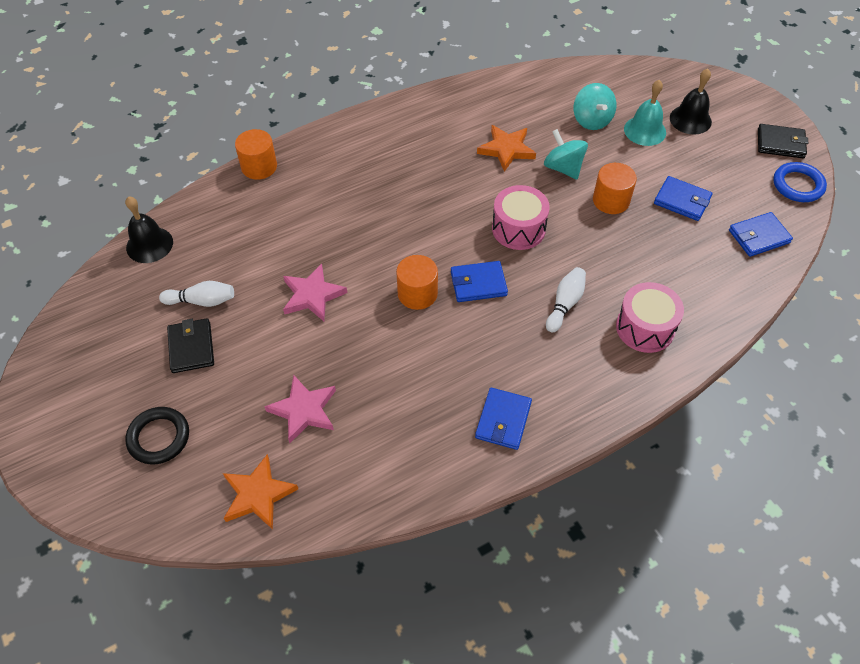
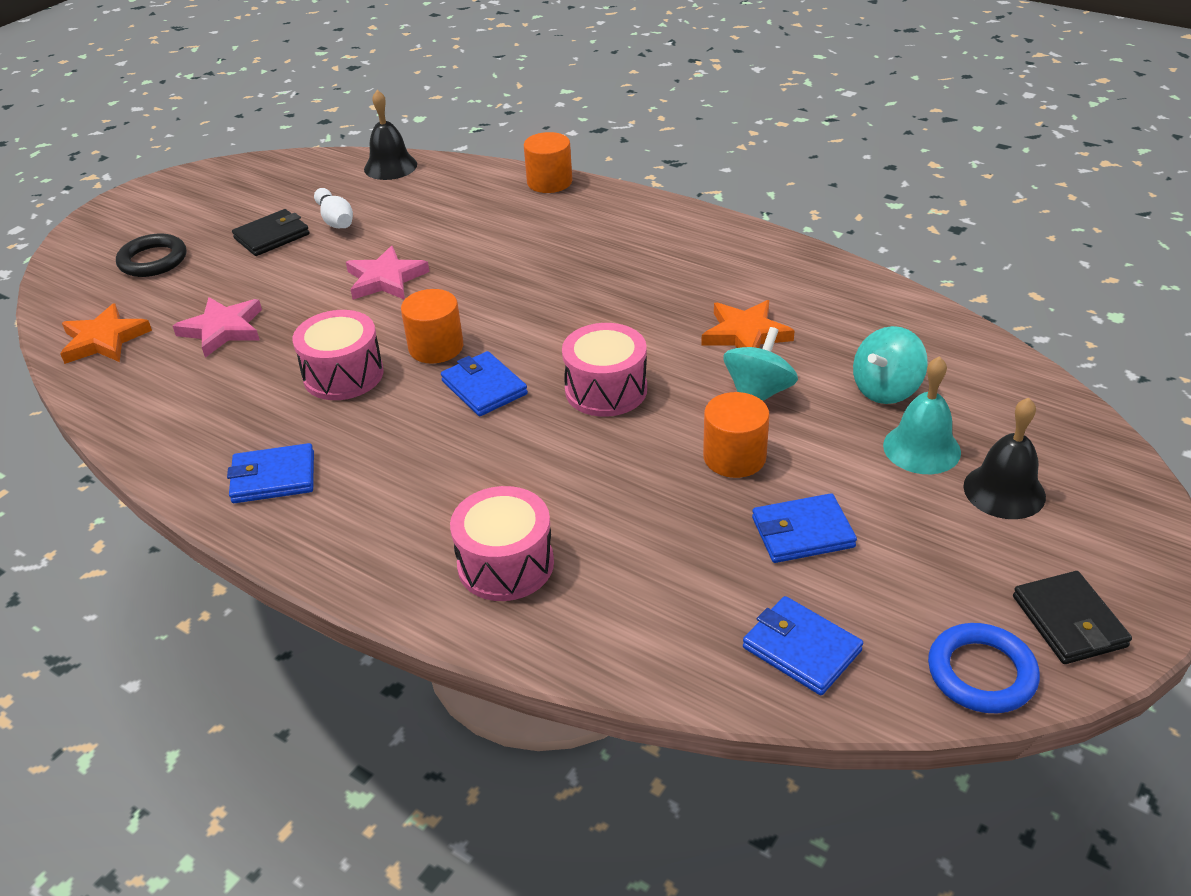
camera: 65 degrees right, 15 degrees down
(414, 352) = (343, 375): none -> pink drum
(565, 304) = (499, 472): white bowling pin -> none
(682, 201) = (802, 532): blue wallet -> blue wallet turned 75 degrees clockwise

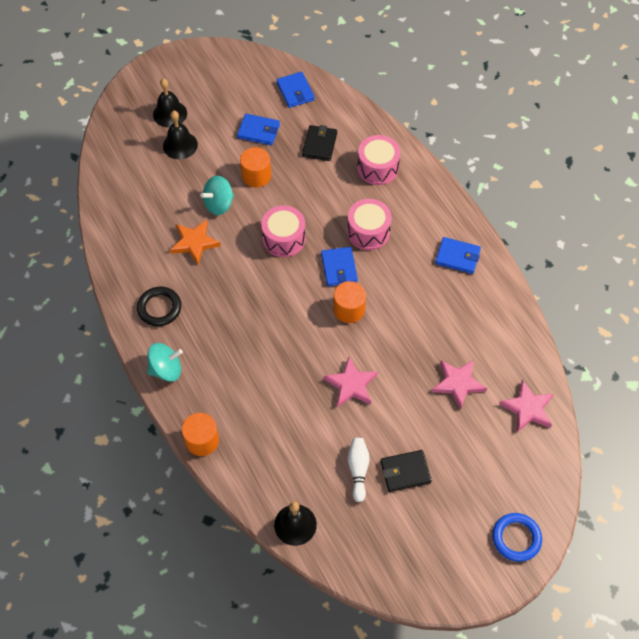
camera: 155 degrees left, 20 degrees up
(104, 340) = (528, 408): orange star -> pink star
(153, 260) = (488, 484): black ring -> black ring (159, 308)
(343, 375) = (404, 311): pink drum -> pink drum (368, 232)
(886, 389) = (164, 180): turquoise spinning top -> turquoise spinning top (166, 369)
(921, 448) = (180, 145): turquoise bell -> black bell
(981, 673) = (246, 60): blue ring -> blue ring (516, 538)
(1069, 621) = (202, 62): black wallet -> black wallet (319, 145)

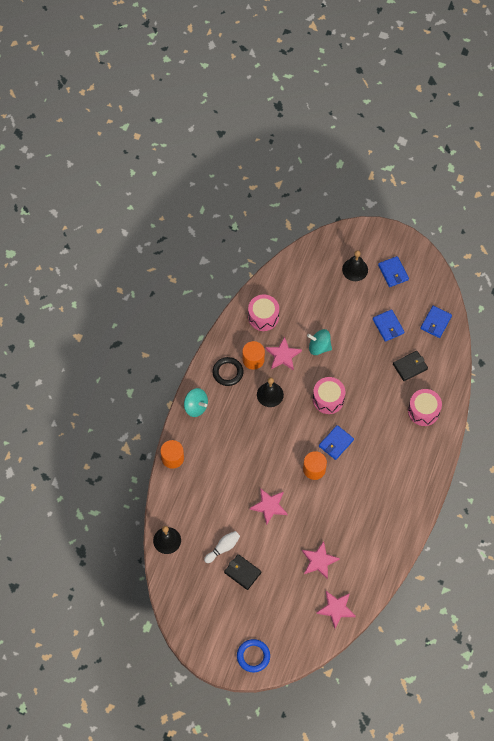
camera: 50 degrees right, 5 degrees up
(180, 145) = (339, 293): black bell -> black bell (270, 394)
(194, 243) = (283, 355): orange star -> pink star
(256, 176) = (356, 350): orange cylinder -> orange cylinder (253, 359)
(368, 232) = (374, 440): pink drum -> pink drum (263, 317)
(457, 257) = (402, 501): blue wallet -> blue wallet (393, 272)

